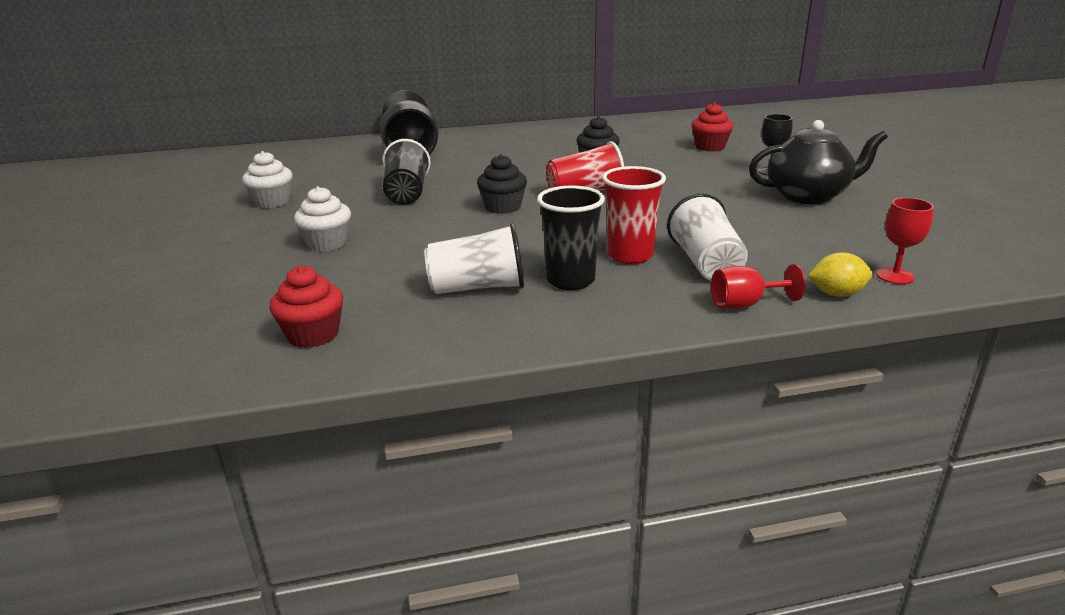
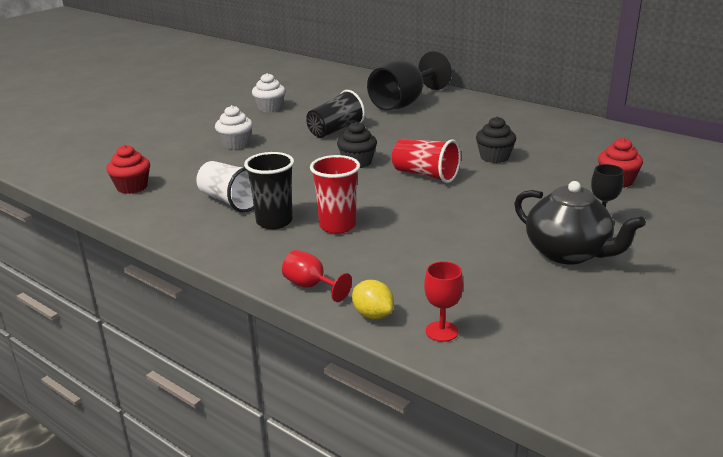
camera: 50 degrees right, 0 degrees up
(705, 264) = (360, 254): white cup -> none

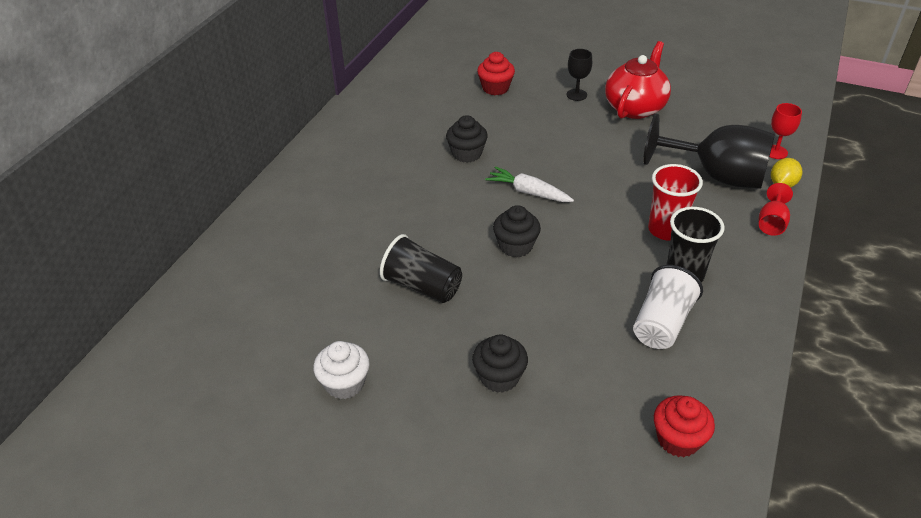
camera: 105 degrees left, 15 degrees up
(235, 144) = (499, 377): white cupcake -> black cupcake
(403, 103) = (307, 241): black goblet -> black goblet (717, 176)
(425, 175) = (528, 192): red cup -> white carrot
(568, 253) = (635, 107): black teapot -> red teapot

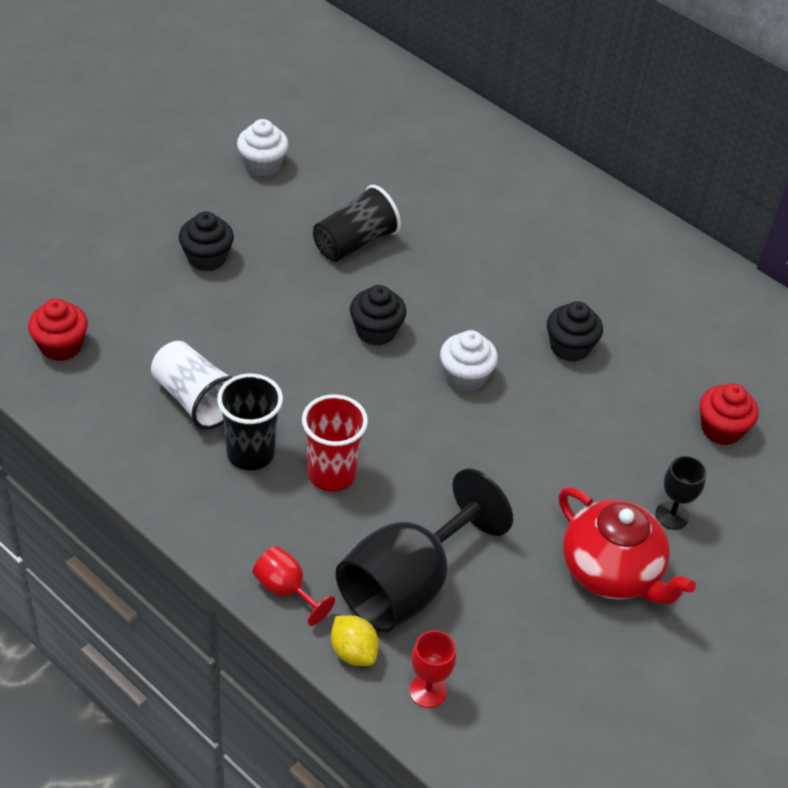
camera: 105 degrees right, 5 degrees up
(528, 192) = (465, 376): white carrot -> white cupcake

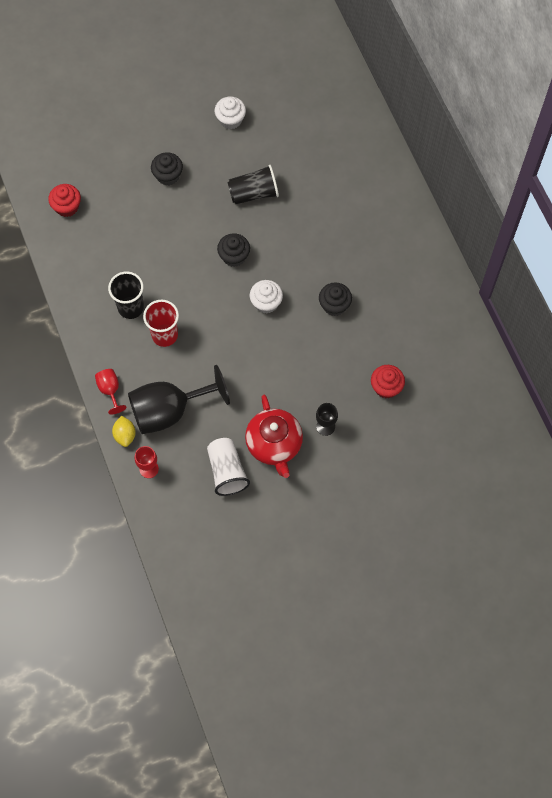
camera: 30 degrees right, 20 degrees up
(195, 400) = (119, 265): white cup -> white cup (227, 471)

